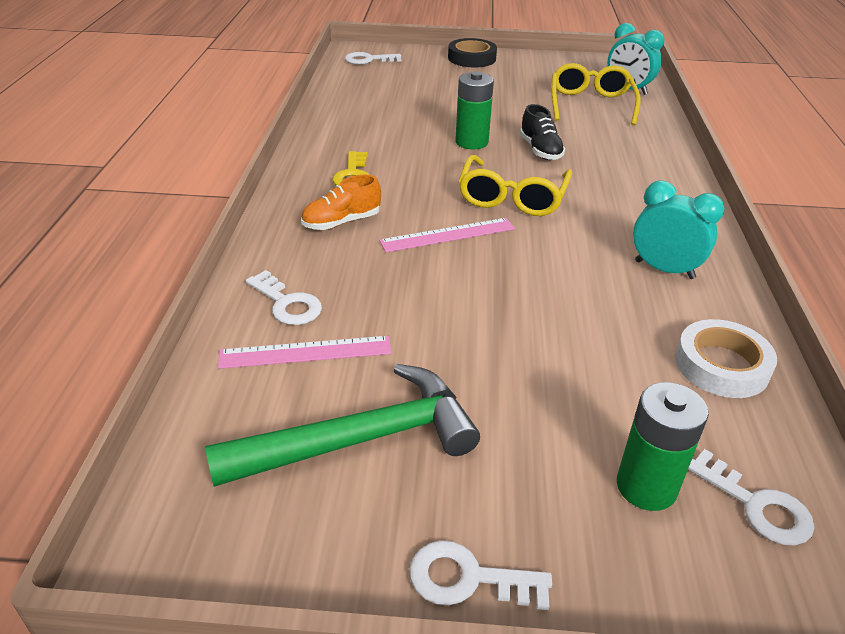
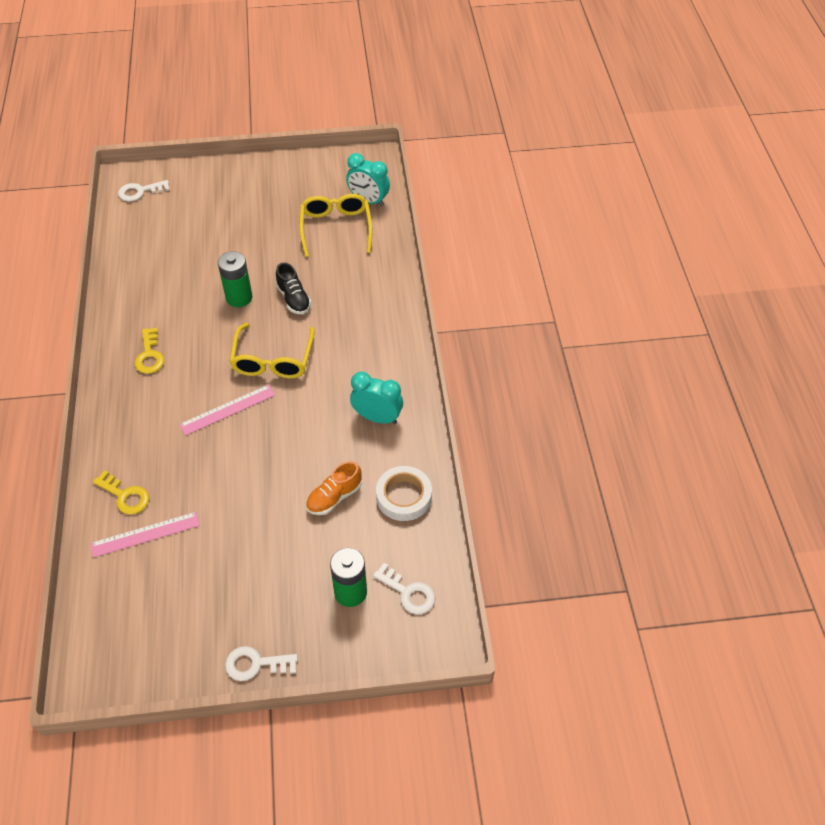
camera: 10 degrees left, 15 degrees up
(287, 303) = (125, 496): white key -> yellow key
(341, 222) = (149, 410): orange shoe -> orange shoe (334, 497)
(359, 440) = (188, 592): green hammer -> none
(471, 58) = (233, 173): black tape -> none

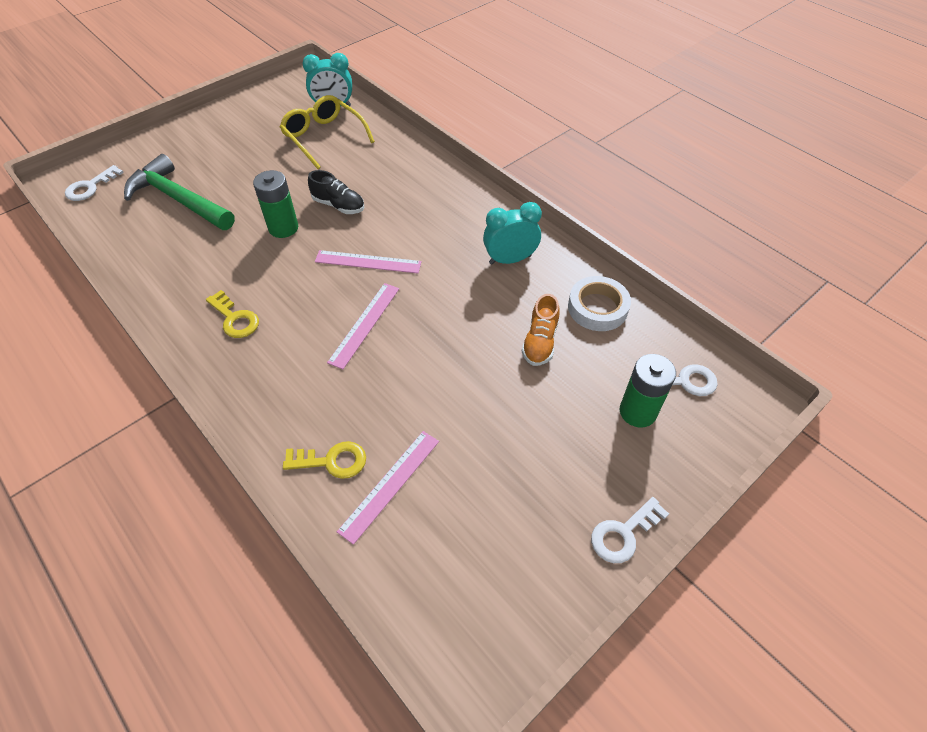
camera: 35 degrees left, 0 degrees up
(189, 234) = (179, 199): none -> green hammer
(273, 360) = (368, 262): yellow glasses -> pink ruler

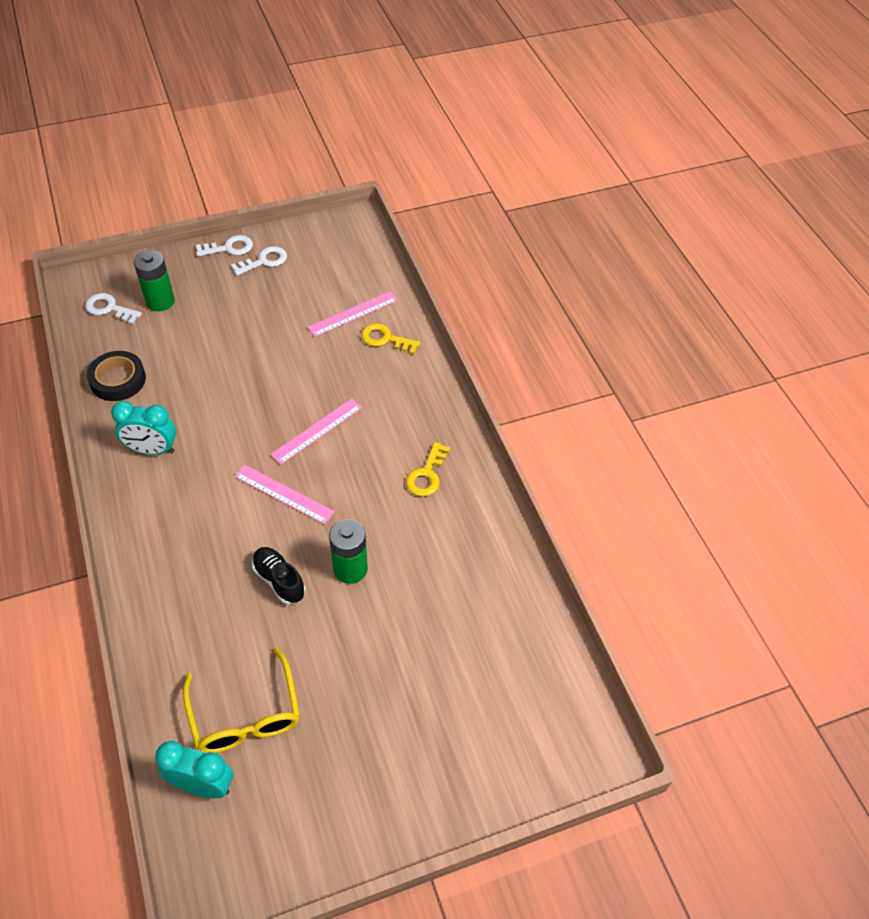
camera: 160 degrees left, 0 degrees up
(90, 187) = (564, 726): white key -> white key (264, 261)
(179, 199) = (456, 659): green hammer -> none
(235, 318) = (427, 474): yellow key -> yellow key turned 135 degrees counterclockwise
(540, 342) = (186, 369): orange shoe -> none
(597, 308) = (118, 380): white tape -> black tape

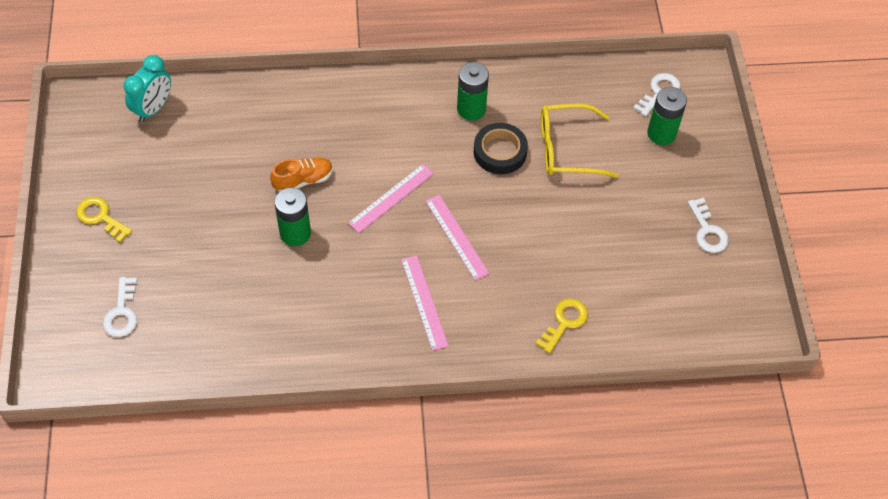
camera: 105 degrees right, 5 degrees up
(118, 380) = (562, 92): black tape -> black tape (500, 152)
(152, 450) = (471, 109): turquoise clock -> green battery
(229, 248) = (734, 202): white key -> white key (122, 312)
(245, 714) = (195, 140): yellow glasses -> yellow glasses (567, 149)
(279, 580) = (303, 180): black shoe -> orange shoe
(353, 314) = (609, 299): pink ruler -> pink ruler (424, 302)
(427, 474) = (375, 317): yellow key -> yellow key (101, 217)

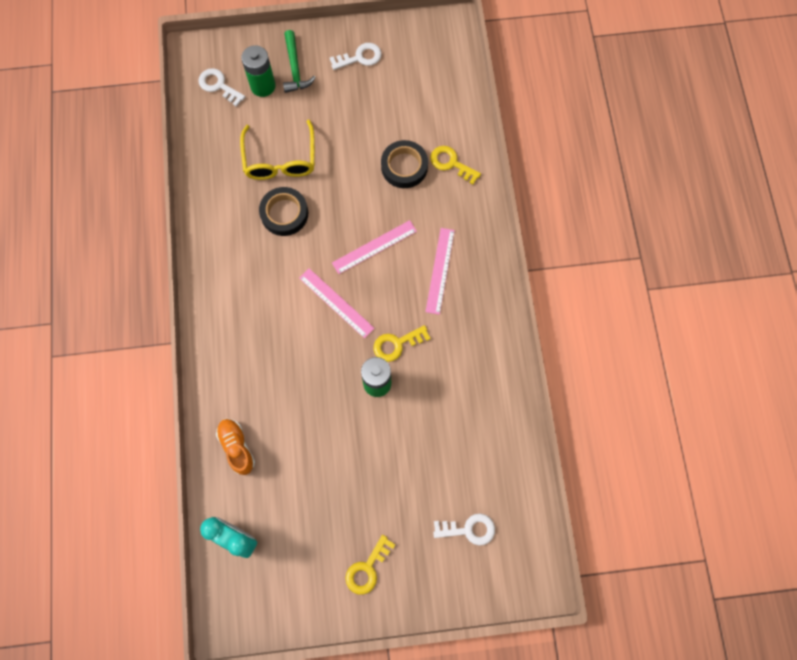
camera: 90 degrees left, 15 degrees up
(303, 180) = (319, 381): orange shoe -> orange shoe (237, 447)
(338, 254) = (397, 344): none -> yellow key
(424, 302) = (440, 270): pink ruler -> pink ruler turned 60 degrees counterclockwise
(471, 109) = (236, 238): green battery -> none
(559, 271) = (404, 167): none -> black tape
(687, 164) = (295, 68): none -> green hammer

